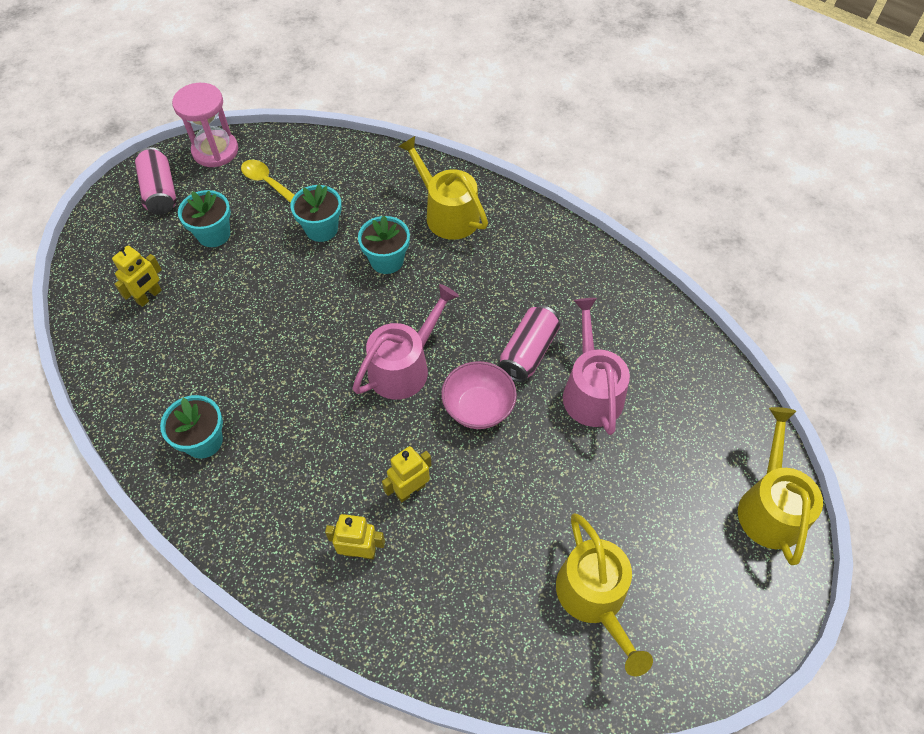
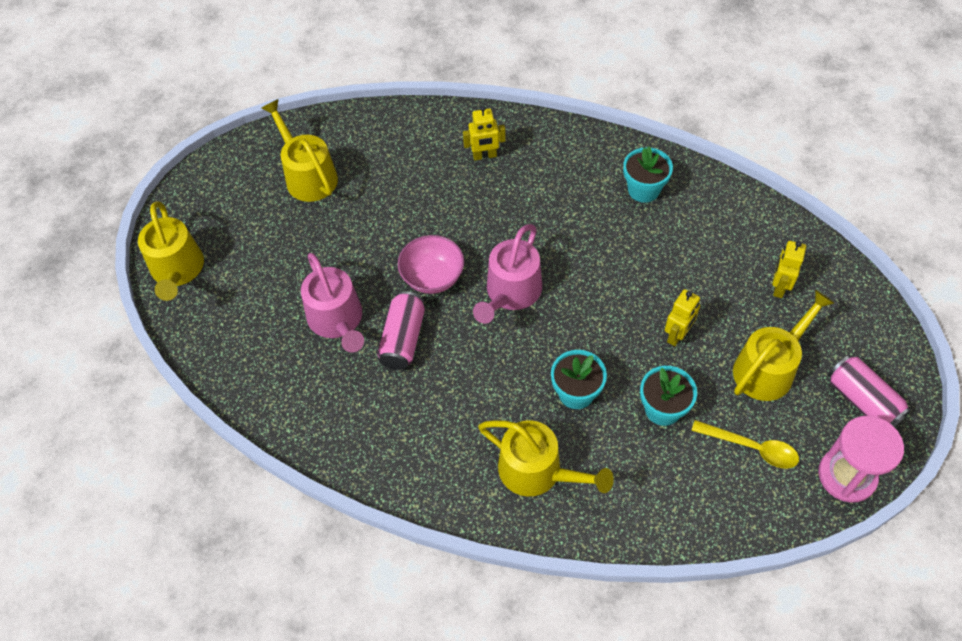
camera: 165 degrees right, 0 degrees up
(214, 234) = (768, 368): turquoise flower pot -> yellow watering can
(410, 490) = (465, 203): yellow robot -> yellow robot (677, 335)

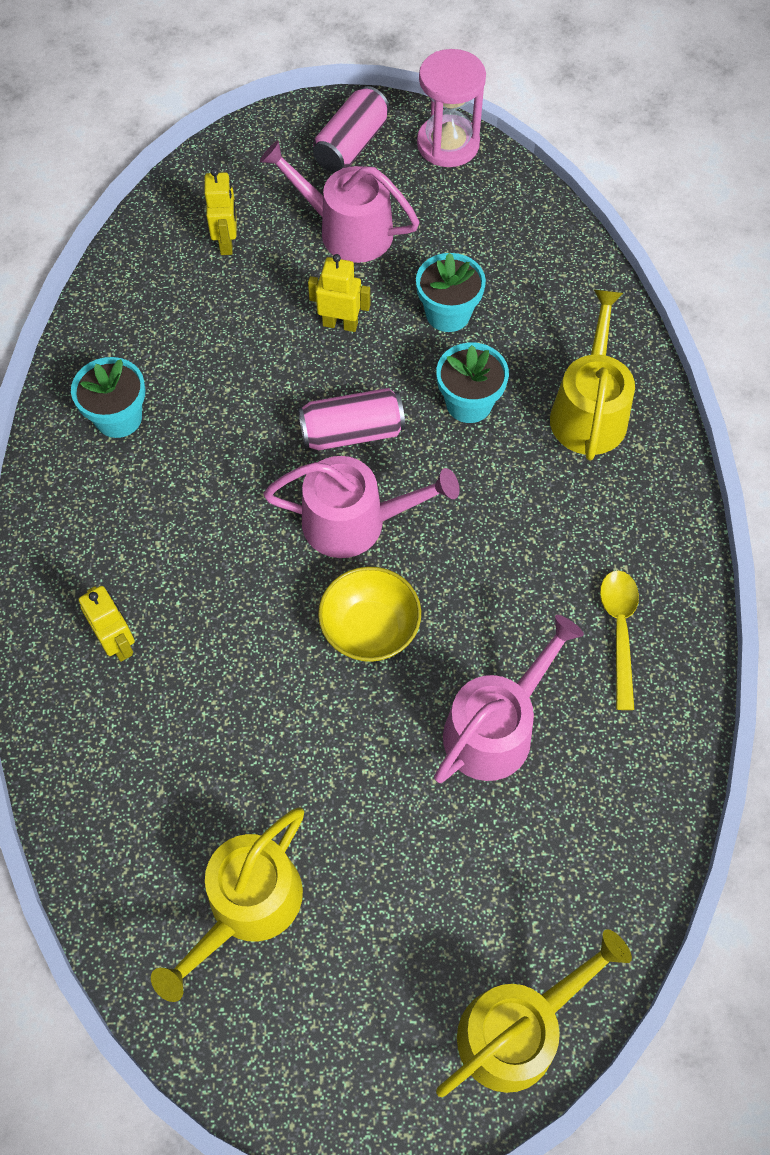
camera: 115 degrees left, 5 degrees up
(403, 339) = (485, 627): pink can -> pink can (352, 432)
(432, 277) = (370, 629): pink bowl -> yellow bowl
(751, 447) = (456, 225): yellow spoon -> yellow spoon (619, 631)
(768, 368) = (347, 230): yellow watering can -> pink watering can
(779, 287) = (227, 242): yellow robot -> yellow robot turned 90 degrees counterclockwise

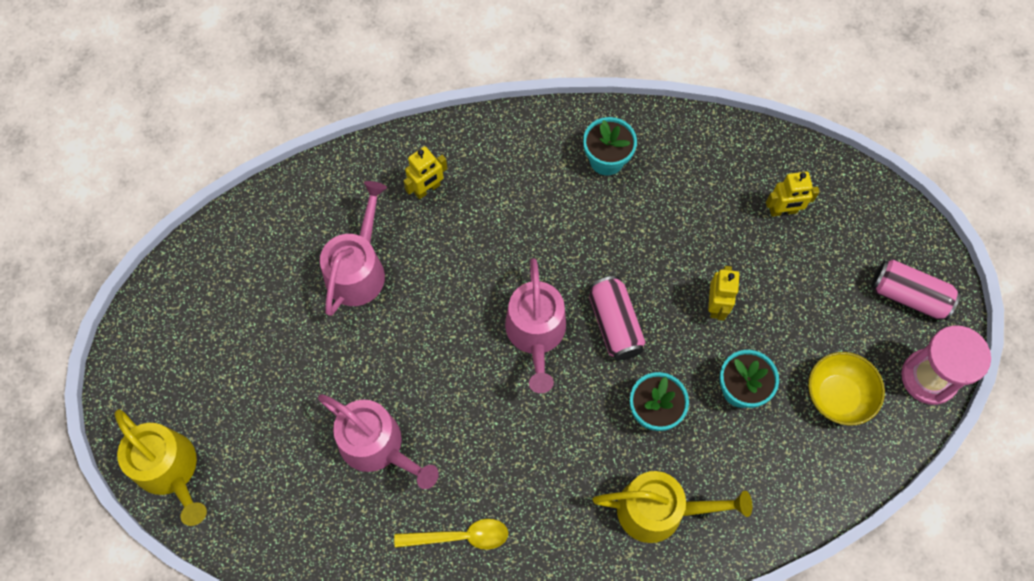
camera: 85 degrees right, 5 degrees up
(247, 905) = (250, 294): yellow watering can -> none
(347, 230) = (813, 301): pink watering can -> pink watering can (358, 269)
(370, 629) = (449, 352): yellow bowl -> yellow bowl (837, 396)

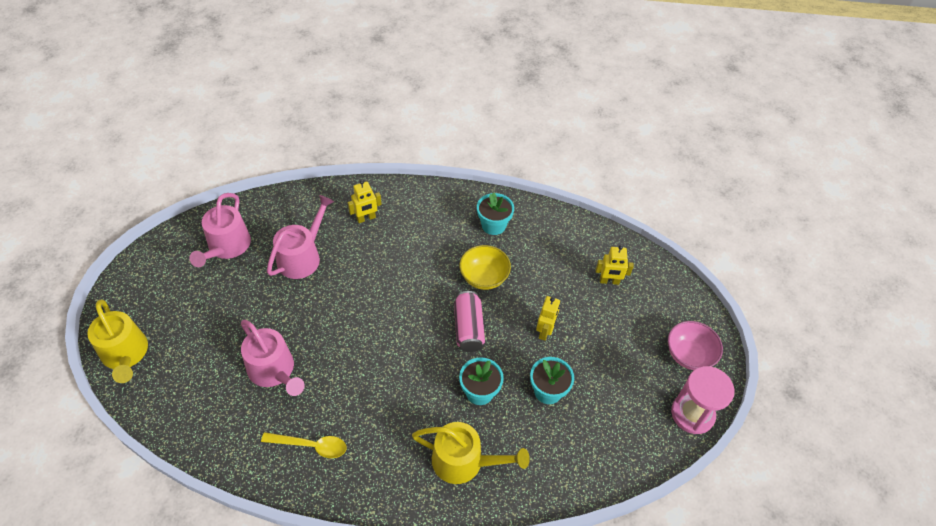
camera: 10 degrees right, 15 degrees down
(536, 333) = (410, 322): pink watering can -> pink watering can (227, 246)
(837, 396) = (619, 411): yellow bowl -> yellow bowl (484, 277)
(908, 296) = (688, 355): pink can -> pink bowl

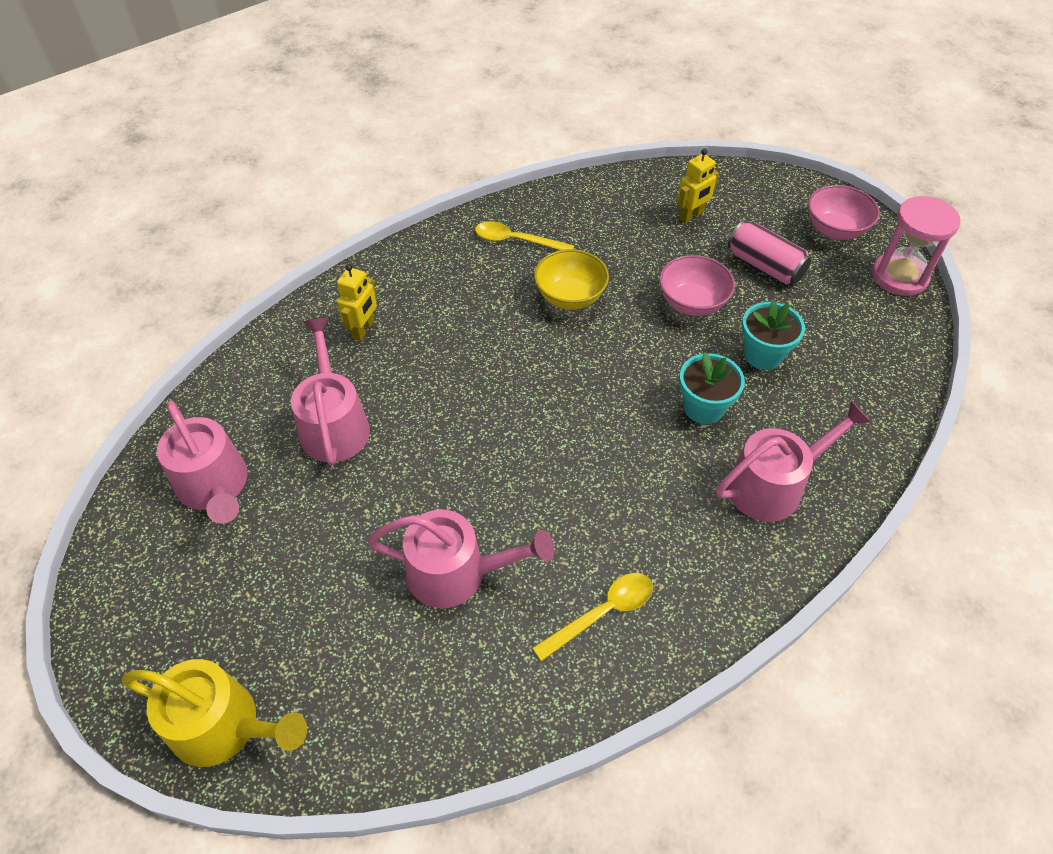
camera: 40 degrees left, 0 degrees up
(464, 461) = (772, 485): yellow watering can -> pink watering can
(468, 328) = (616, 356): pink can -> pink can (764, 266)
(493, 225) = (516, 241): turquoise flower pot -> yellow spoon
(545, 331) = (692, 303): yellow robot -> pink bowl

